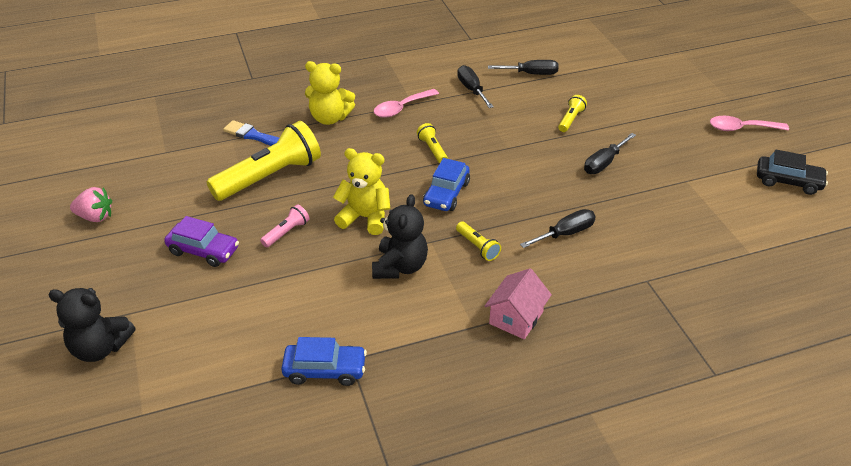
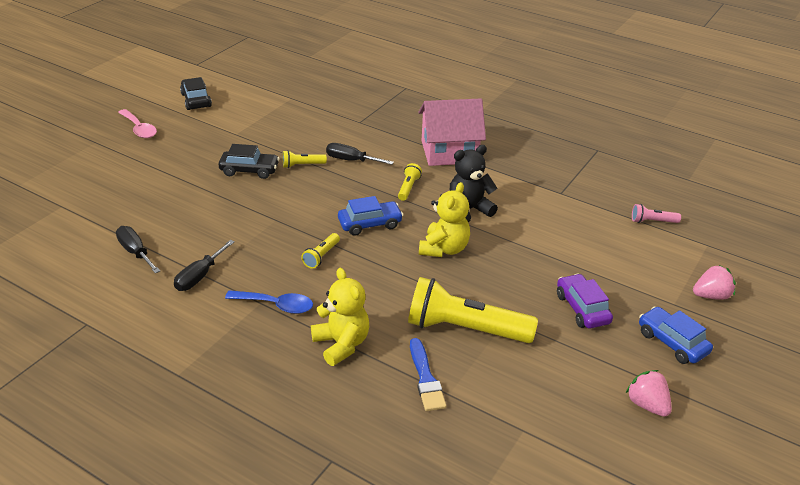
camera: 130 degrees left, 5 degrees down
(100, 348) = (711, 296): black teddy bear -> pink strawberry
(286, 232) = (509, 278): pink flashlight -> pink flashlight (652, 221)
(325, 370) = (581, 197): blue car -> blue car (672, 342)
(365, 218) = (444, 249): yellow teddy bear -> yellow teddy bear turned 135 degrees counterclockwise
(401, 108) = (276, 305): pink spoon -> blue spoon
(516, 318) = (449, 152): pink house -> pink house, size x1.64
(570, 119) = (200, 204): yellow flashlight -> yellow flashlight (302, 165)
(604, 163) = (249, 170): black screwdriver -> black car

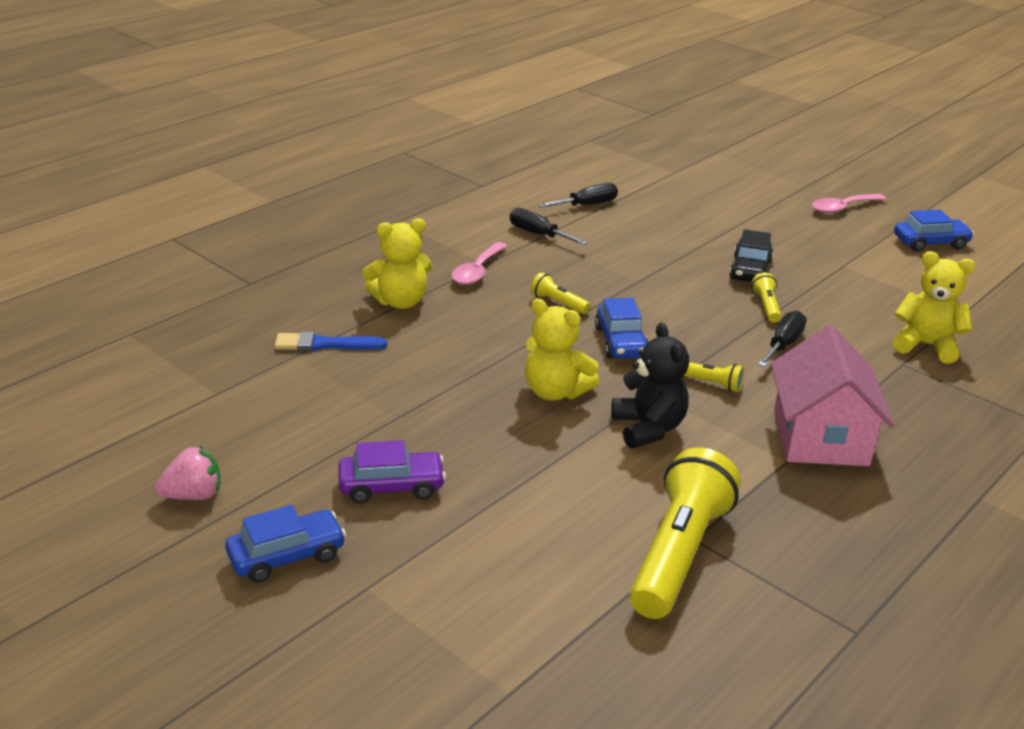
camera: 100 degrees right, 5 degrees down
(196, 100) = (930, 243): black car -> blue car
(276, 305) = (477, 271): blue spoon -> pink spoon
(336, 113) = (925, 345): none -> yellow teddy bear
(465, 329) = (391, 382): yellow flashlight -> yellow flashlight (678, 553)
(652, 221) = (594, 636): pink flashlight -> none
(711, 296) = (368, 642): pink strawberry -> none

